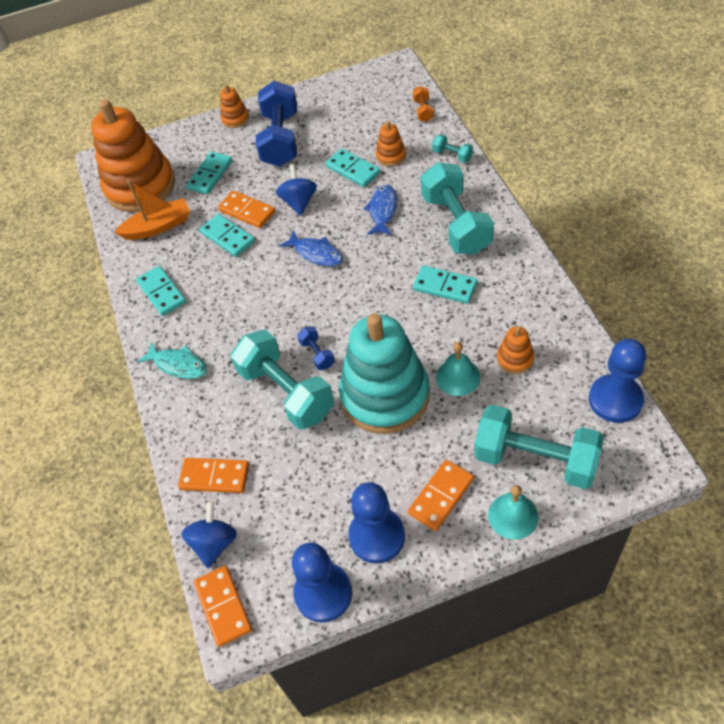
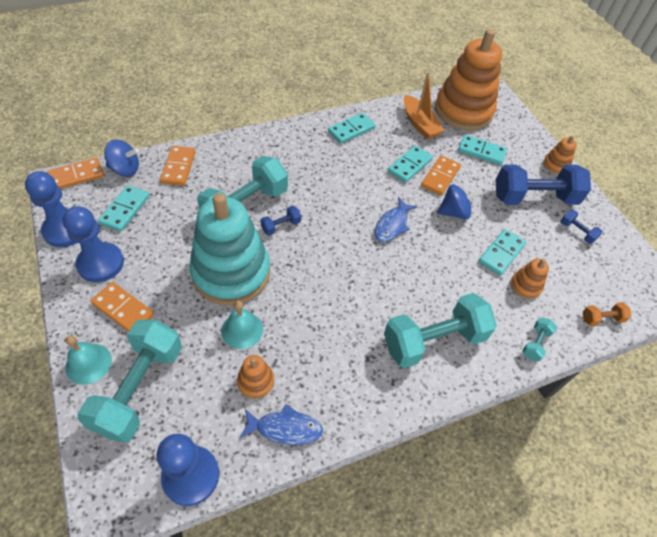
camera: 75 degrees right, 0 degrees up
(178, 365) = (281, 143): turquoise fish -> none
(325, 114) = (577, 232): none -> blue dumbbell
(383, 210) = (448, 277): blue fish -> blue fish (285, 428)
(445, 286) = (350, 325): turquoise domino -> turquoise domino (125, 210)

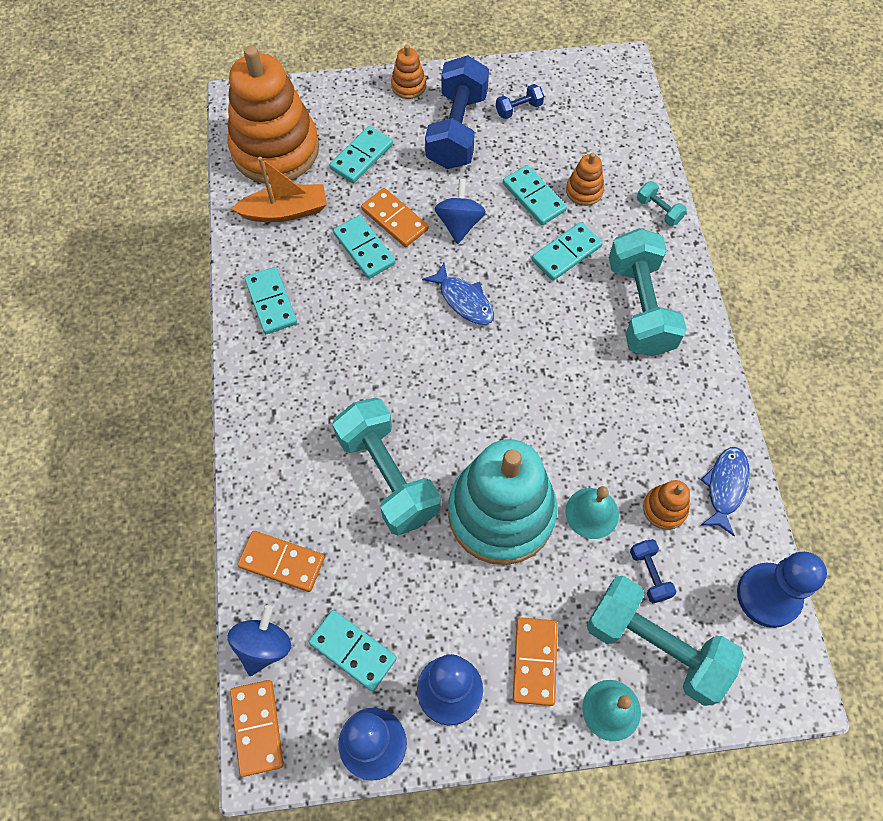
camera: 70 degrees left, 10 degrees up
(123, 309) = (535, 661): orange domino -> orange domino turned 45 degrees counterclockwise
(281, 226) = (435, 436): blue dumbbell -> blue dumbbell (649, 574)
(461, 282) = (566, 253): none -> turquoise domino
(601, 318) = (638, 138): orange dumbbell -> none

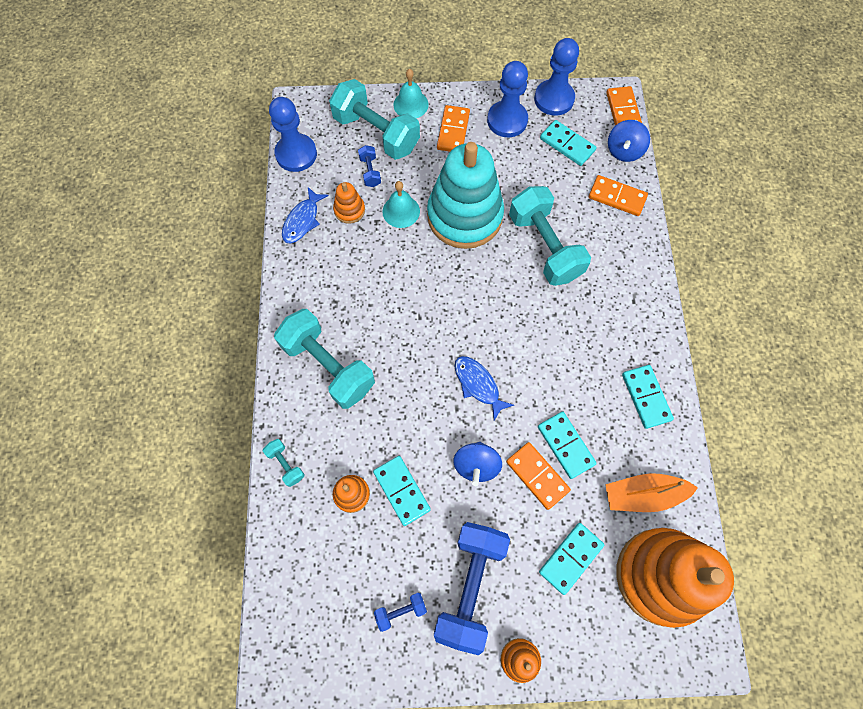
camera: 175 degrees left, 5 degrees up
(566, 253) = (381, 425): turquoise domino -> none
(639, 307) = (328, 366): turquoise dumbbell -> turquoise dumbbell turned 45 degrees counterclockwise

